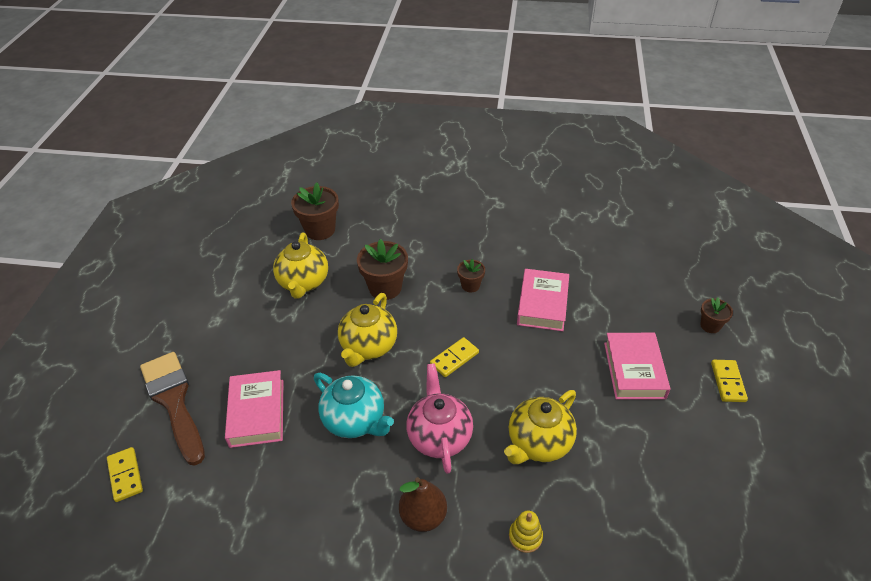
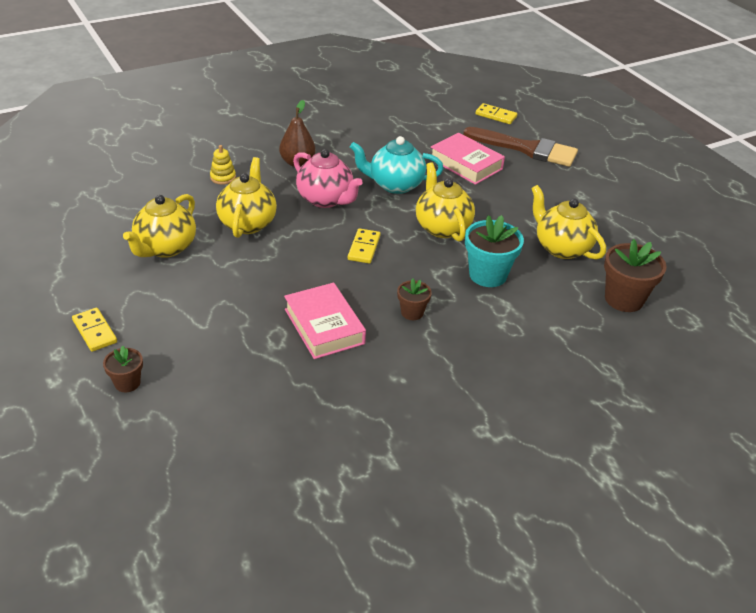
camera: 140 degrees right, 5 degrees down
(385, 288) = (488, 275): brown flower pot -> turquoise flower pot
(634, 370) = (194, 304): pink book -> none
(636, 450) = (165, 248): none -> yellow teapot

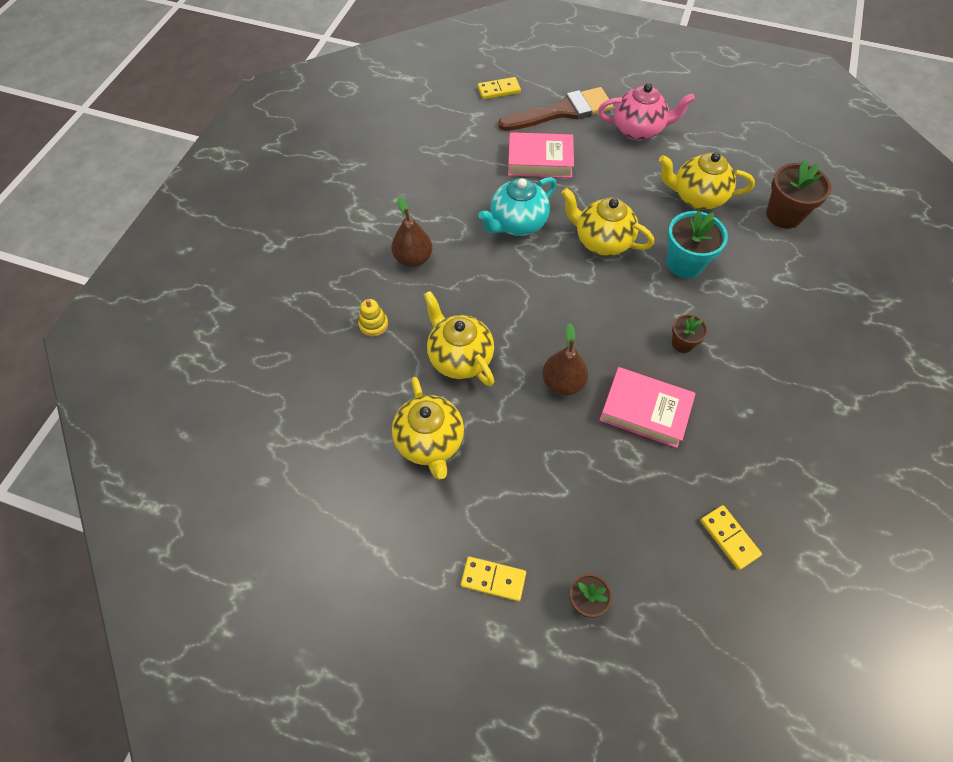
camera: 40 degrees left, 20 degrees up
(292, 276) = (563, 383): none -> brown pear
(326, 199) = (486, 281): pink teapot -> pink teapot (638, 130)
(364, 248) = (576, 308): yellow domino -> yellow domino (729, 538)

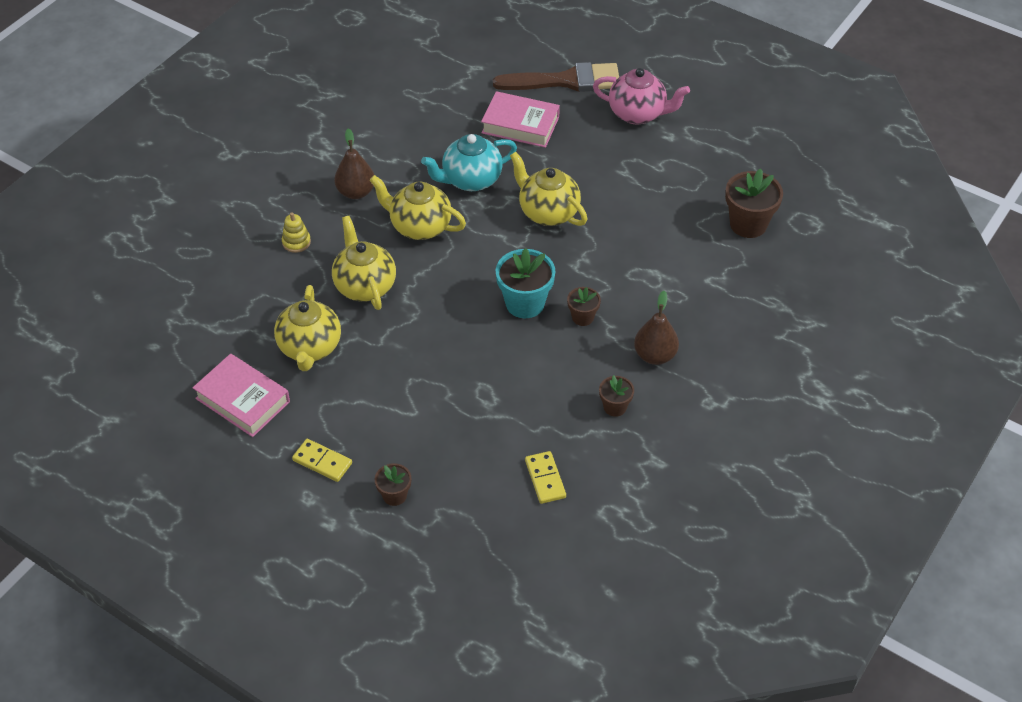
camera: 15 degrees right, 10 degrees down
(499, 90) = (509, 47): yellow domino -> none
(563, 383) = (452, 326): brown pear -> brown pear (655, 355)
(645, 411) = (518, 365): pink book -> pink book (243, 400)
(684, 263) = (621, 248): turquoise flower pot -> turquoise flower pot (525, 303)
(697, 197) = (666, 190): yellow teapot -> yellow teapot (419, 226)
(757, 435) = (615, 407): none -> brown flower pot

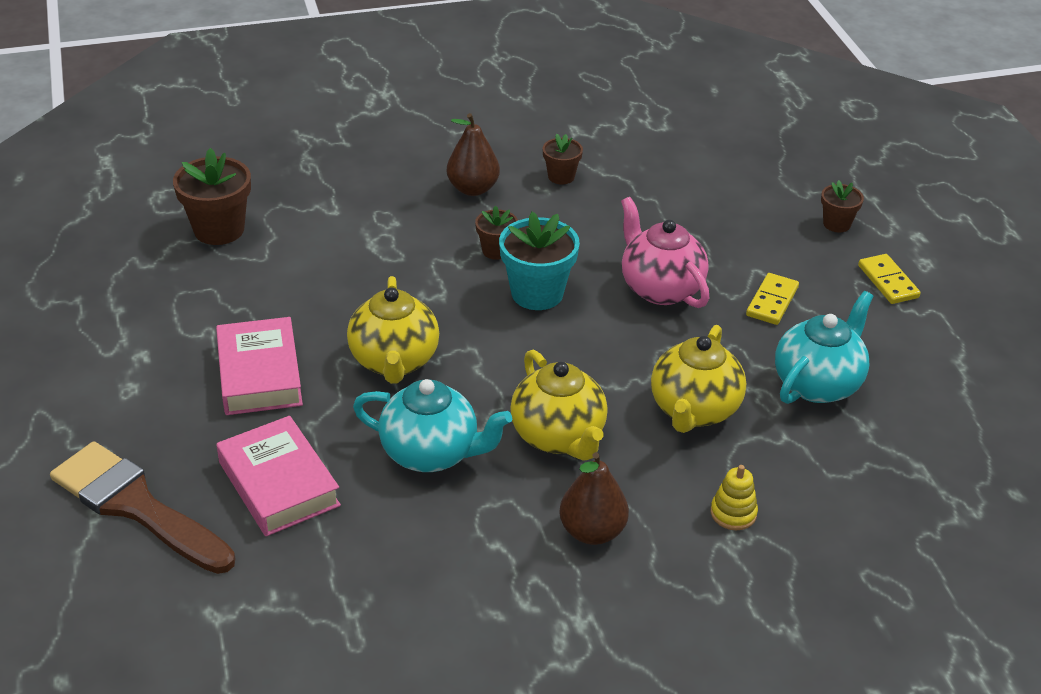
camera: 140 degrees left, 10 degrees down
(243, 400) = (937, 377): pink book -> pink book (260, 374)
(310, 348) = (818, 384): yellow teapot -> turquoise teapot
(545, 479) = (685, 167): yellow domino -> yellow domino (772, 301)
(638, 114) = (128, 403): pink teapot -> pink teapot (660, 288)

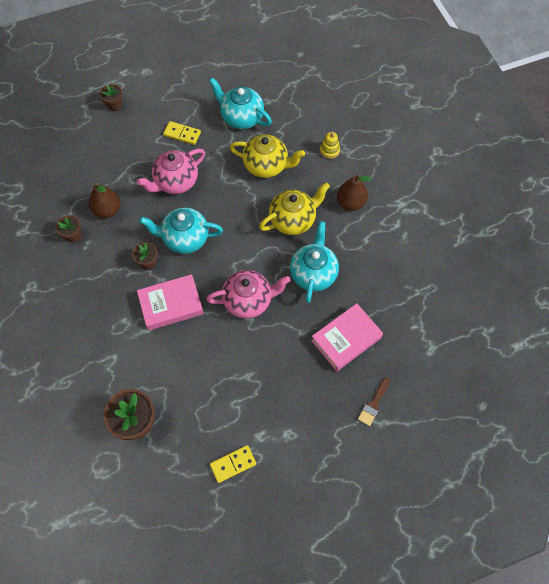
camera: 95 degrees left, 25 degrees up
(136, 506) = (373, 404): brown brush -> brown brush, size x0.45
(260, 374) = (267, 367): pink book -> pink book (171, 305)
(394, 361) = (248, 301): yellow teapot -> pink teapot
(473, 189) = (87, 281): brown pear -> brown pear (107, 210)
(537, 293) = (185, 238): turquoise flower pot -> turquoise teapot
(888, 281) = (162, 87): yellow domino -> yellow domino (233, 464)

